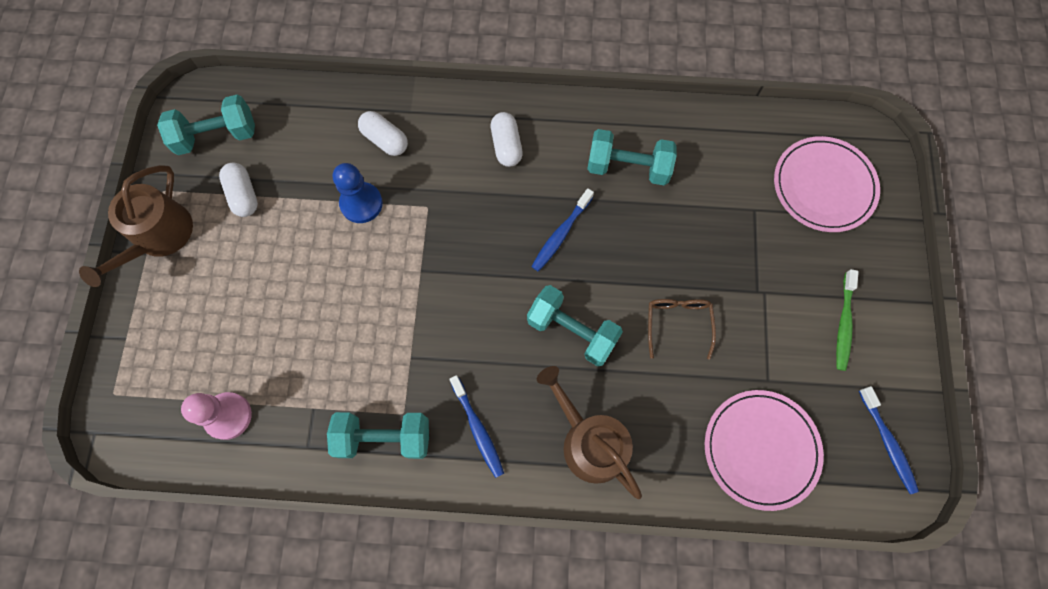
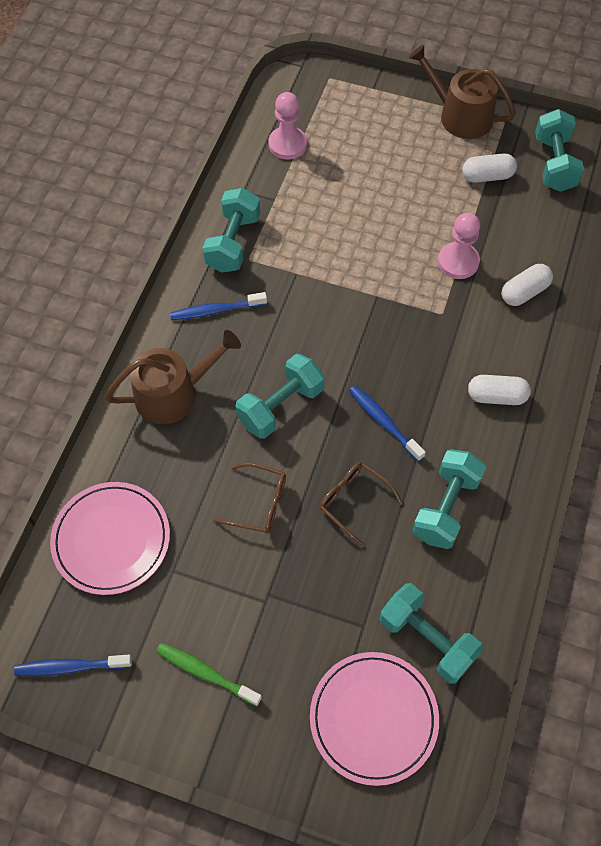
camera: 105 degrees right, 10 degrees down
(361, 203) = (458, 262): blue pawn -> pink pawn
(648, 242) = (353, 501): none -> brown glasses
(746, 160) = (427, 639): none -> turquoise dumbbell

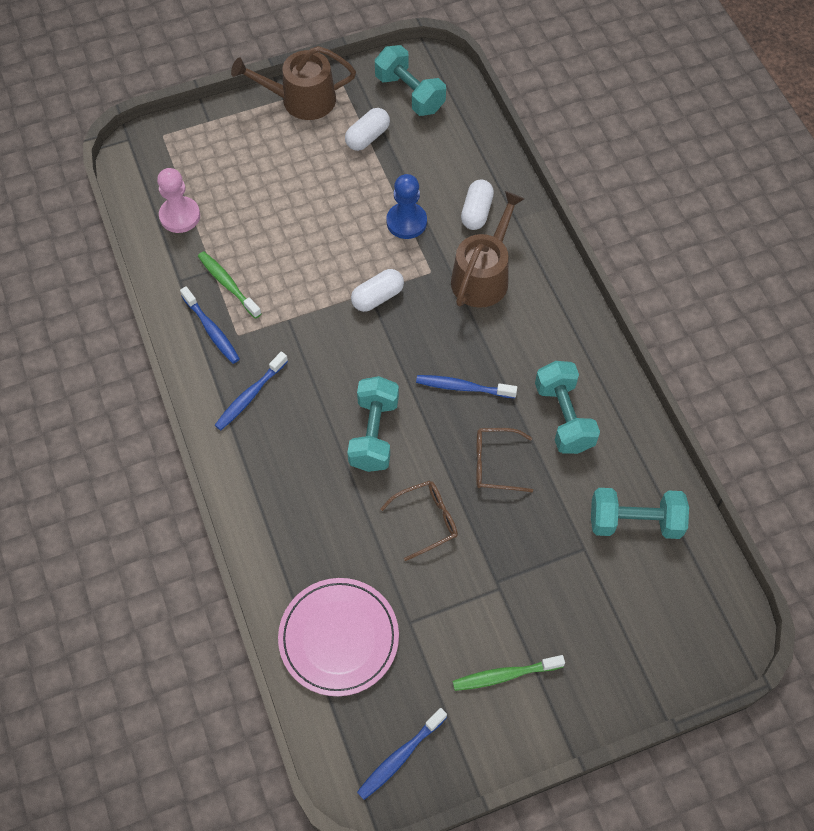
camera: 40 degrees left, 0 degrees up
(173, 393) = (279, 487): brown watering can -> brown watering can (483, 276)
(233, 243) = (211, 330): turquoise dumbbell -> blue toothbrush
(276, 217) = (228, 284): none -> green toothbrush
(373, 718) = (649, 607): pink plate -> none
(458, 262) = (406, 222): pink pawn -> blue pawn
(496, 396) = (526, 307): white capsule -> white capsule (377, 297)

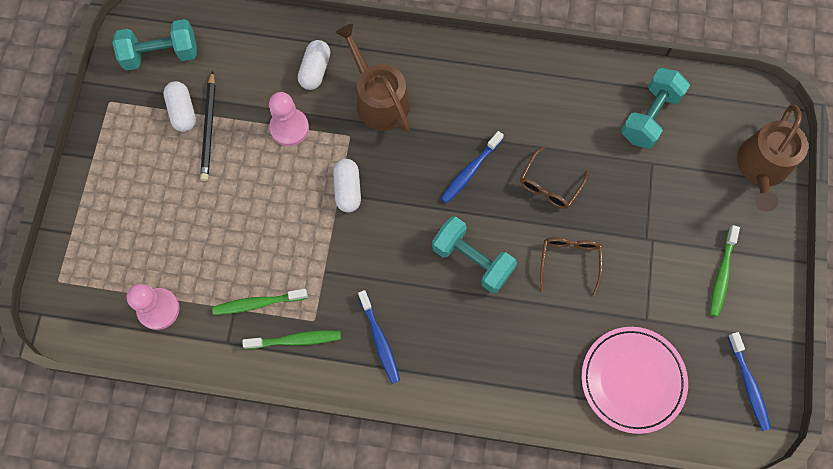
camera: 60 degrees left, 10 degrees up
(211, 330) = (295, 340): blue toothbrush -> green toothbrush
(301, 100) = (104, 143): brown watering can -> brown watering can (761, 168)
(365, 164) = (209, 128): none -> black pencil
(406, 222) = (289, 128): blue pawn -> pink pawn
(476, 212) = (315, 70): white capsule -> white capsule turned 60 degrees clockwise
(564, 417) = (538, 114): turquoise dumbbell -> none

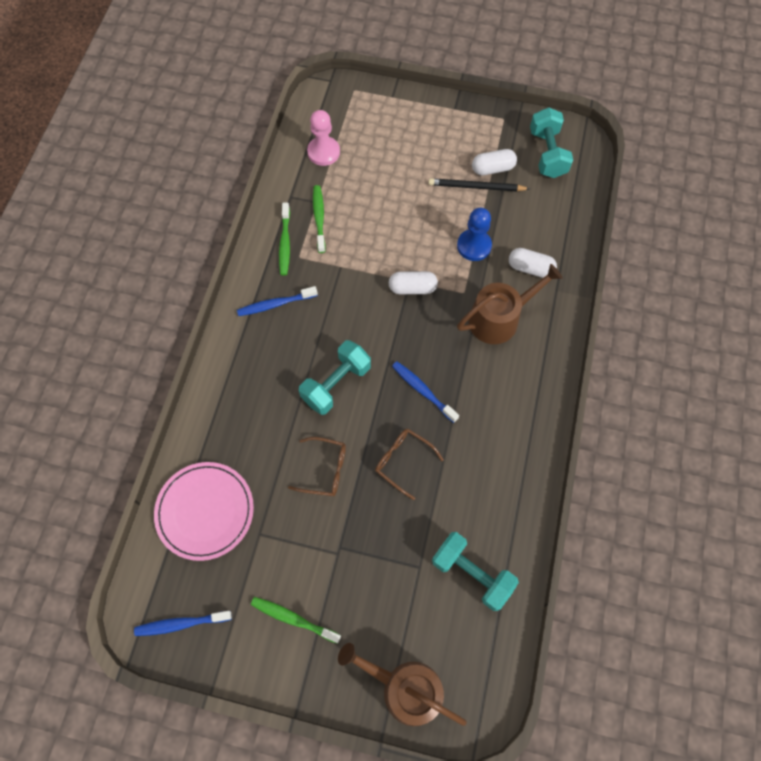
camera: 95 degrees right, 5 degrees down
(289, 128) = (474, 246): pink pawn -> blue pawn

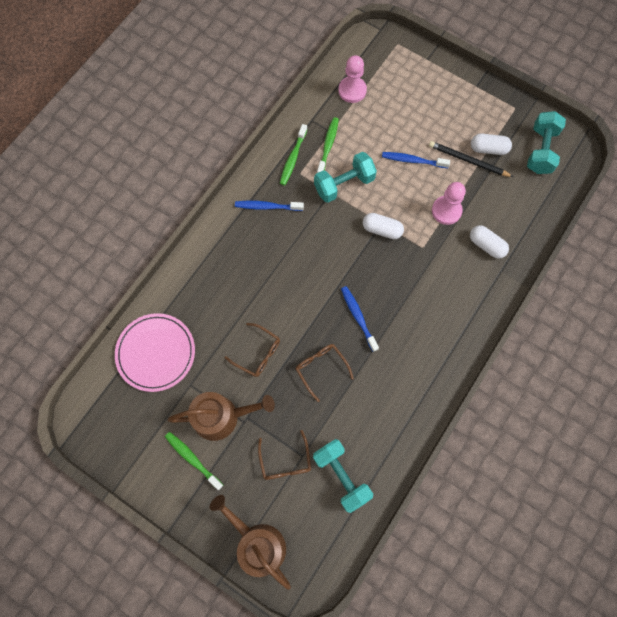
camera: 20 degrees right, 5 degrees up
(181, 624) = (109, 431): blue toothbrush -> blue toothbrush (413, 160)
(336, 384) = (291, 288): turquoise dumbbell -> turquoise dumbbell (344, 184)
(402, 581) = (285, 461): none -> brown glasses
(474, 246) = (446, 211): blue pawn -> pink pawn
(499, 318) = (443, 279): brown watering can -> brown watering can (221, 416)

